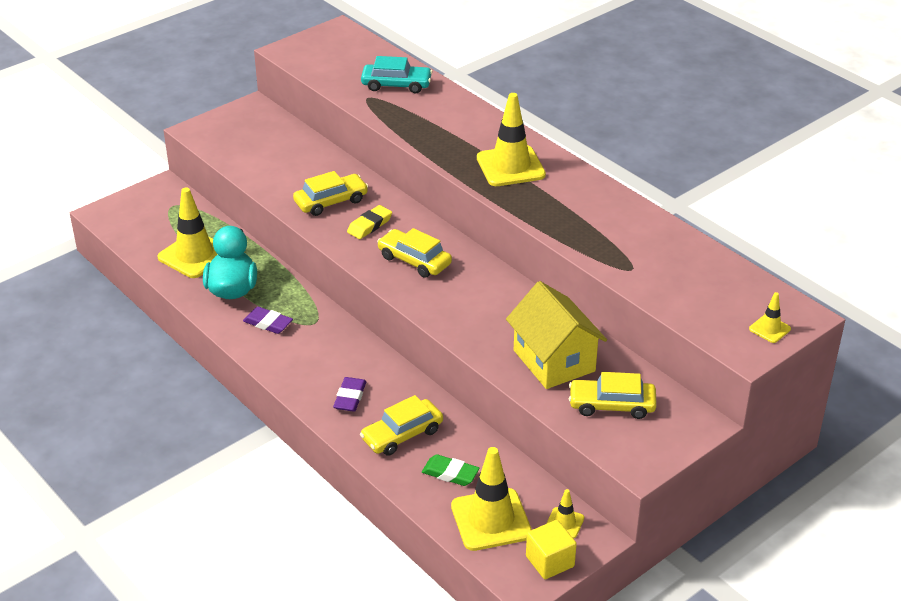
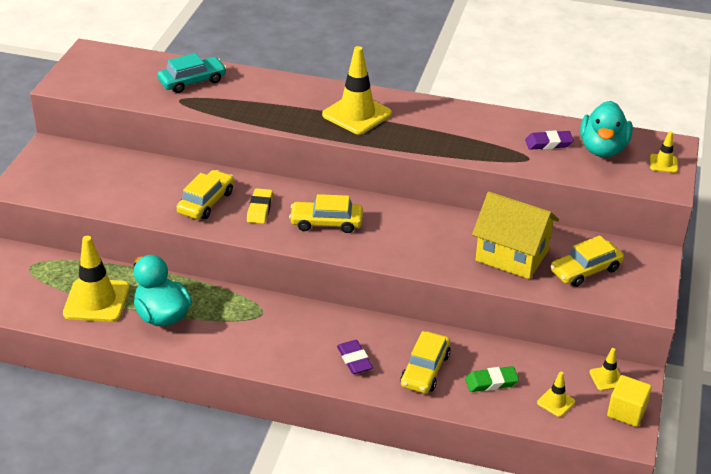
camera: 35 degrees left, 0 degrees up
(268, 323) = (223, 330): purple eraser -> purple eraser (548, 143)
(491, 520) = (556, 402): yellow traffic cone -> yellow traffic cone, size x0.48
(720, 290) = (602, 149): none -> turquoise duck

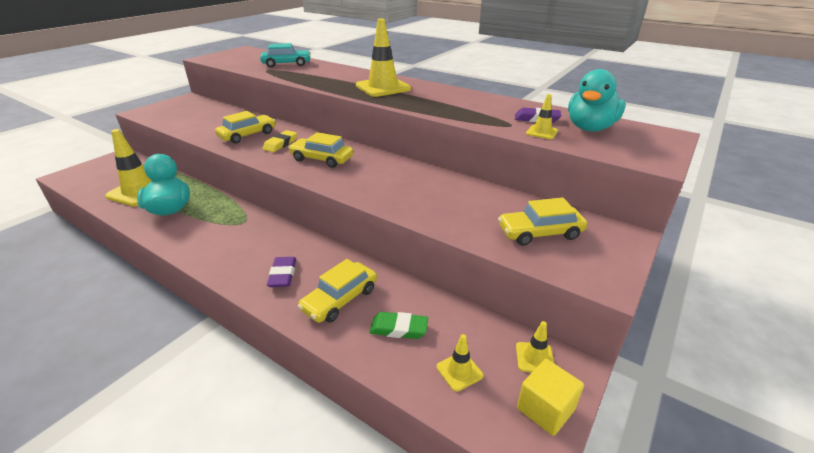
camera: 20 degrees right, 5 degrees down
(512, 255) = (468, 207): yellow house -> none
(663, 163) = (654, 145): yellow traffic cone -> yellow traffic cone (542, 132)

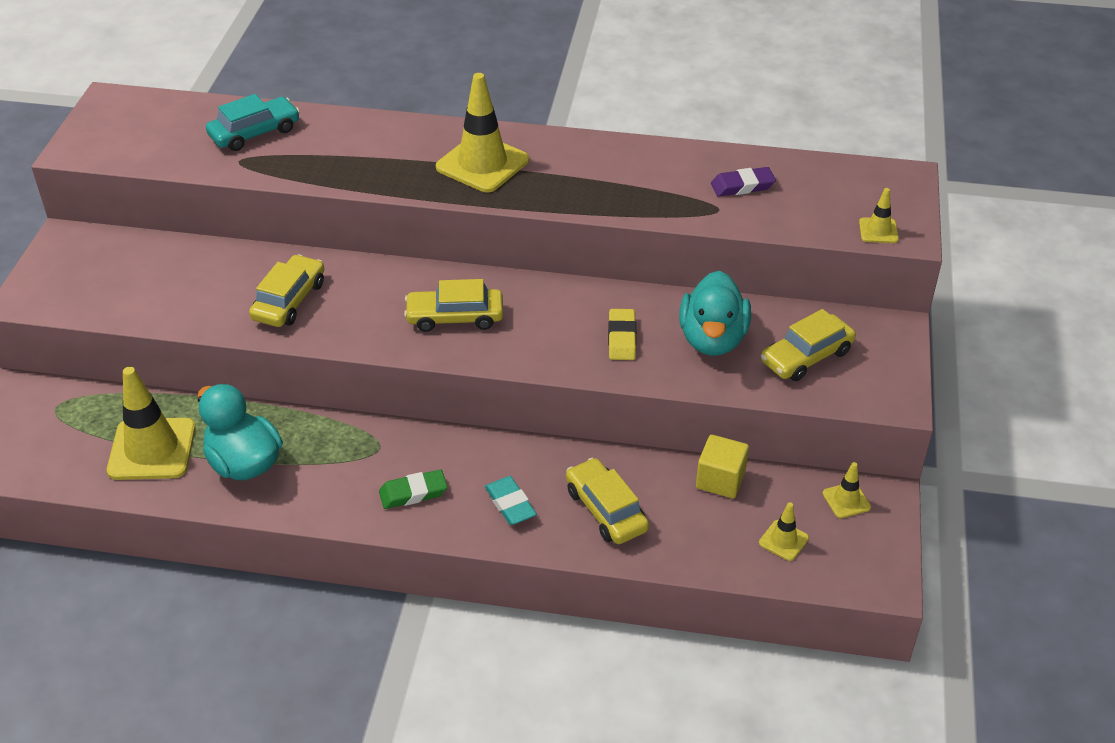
camera: 25 degrees left, 10 degrees up
(280, 144) = (363, 304): yellow eraser -> yellow eraser (621, 338)
(283, 275) = (510, 504): purple eraser -> turquoise eraser
(340, 299) = (606, 510): yellow car -> yellow car turned 135 degrees clockwise
(399, 328) = (695, 519): green eraser -> green eraser (413, 493)
(542, 132) = (763, 214): yellow traffic cone -> yellow traffic cone (878, 231)
(545, 409) = (877, 545): yellow cube -> yellow cube (720, 480)
(590, 128) = (814, 189): turquoise duck -> turquoise duck (712, 339)

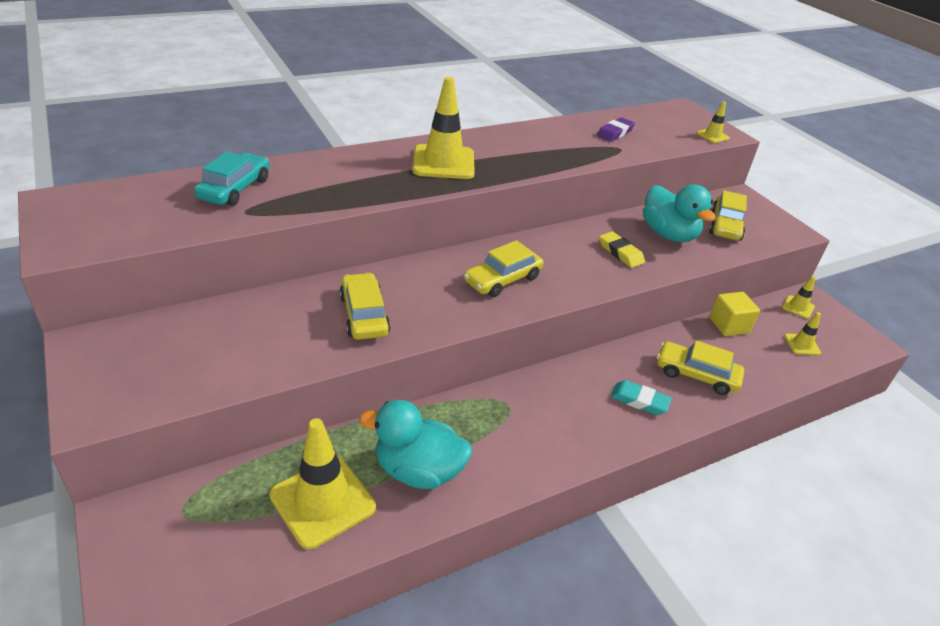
camera: 40 degrees left, 5 degrees down
(413, 493) = (570, 426): green eraser -> none

